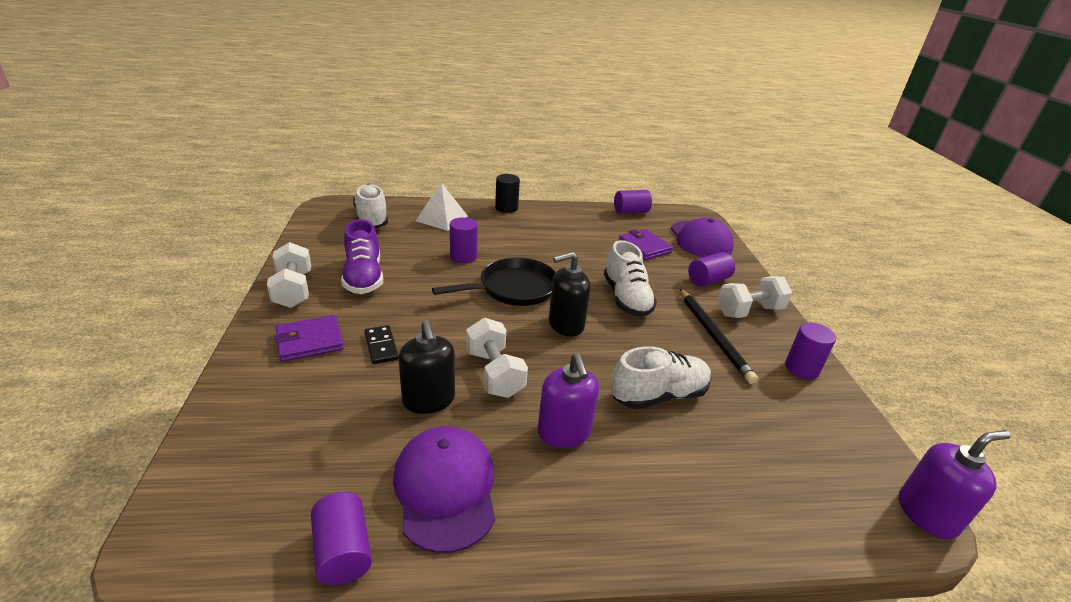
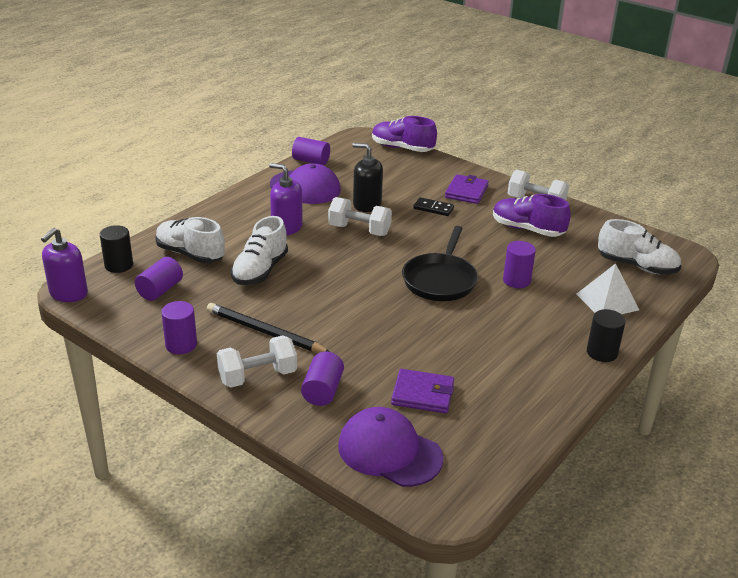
camera: 135 degrees right, 0 degrees up
(194, 465) = (402, 148): none -> purple shoe
(565, 324) = (368, 277): black soap dispenser -> none
(626, 298) = (360, 323): white shoe -> white shoe (190, 254)
(630, 211) = (511, 446): purple cylinder -> purple cylinder (160, 290)
(749, 311) = (257, 376): white dumbbell -> white dumbbell turned 45 degrees clockwise
(838, 521) = (119, 265): none -> black cylinder

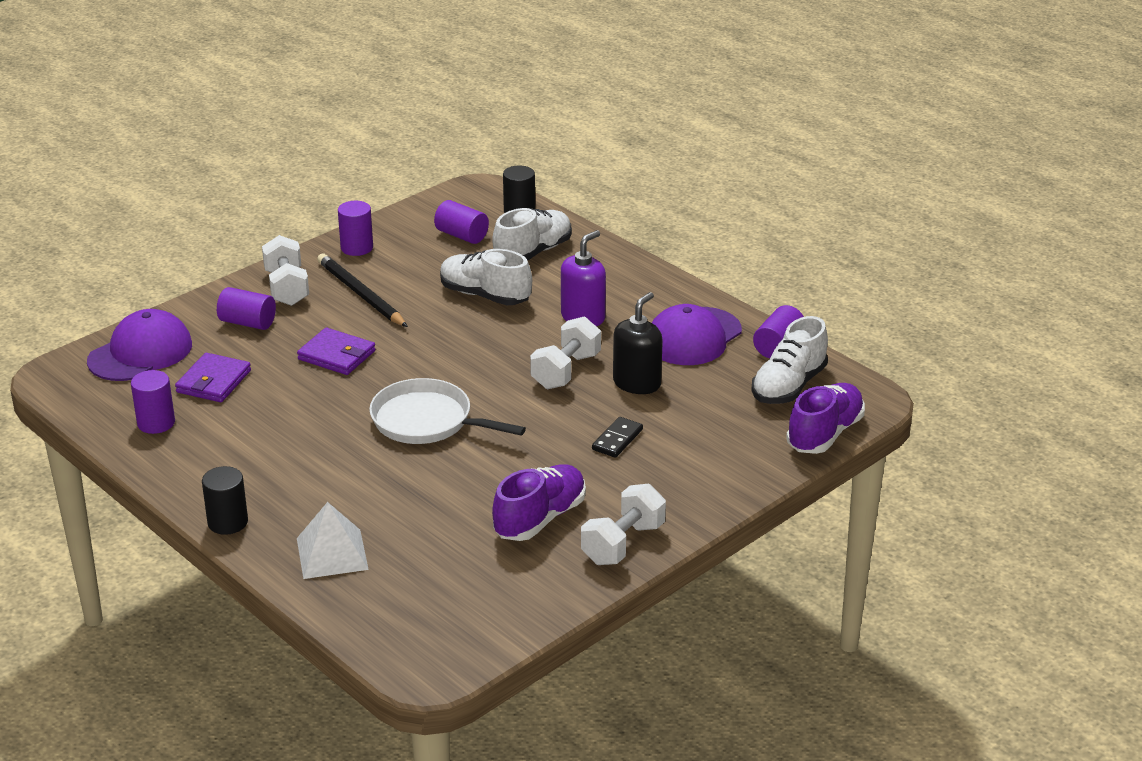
camera: 100 degrees right, 0 degrees up
(68, 294) = (470, 187): purple soap dispenser -> none
(265, 332) = (360, 294): black pencil -> black pencil turned 75 degrees counterclockwise
(440, 280) = (427, 421): black pan -> white pan
(466, 192) = (666, 478): purple wallet -> purple wallet (336, 355)
(516, 280) = (407, 483): purple cylinder -> purple cylinder (156, 423)
(637, 266) = (411, 606): white shoe -> white shoe (788, 386)

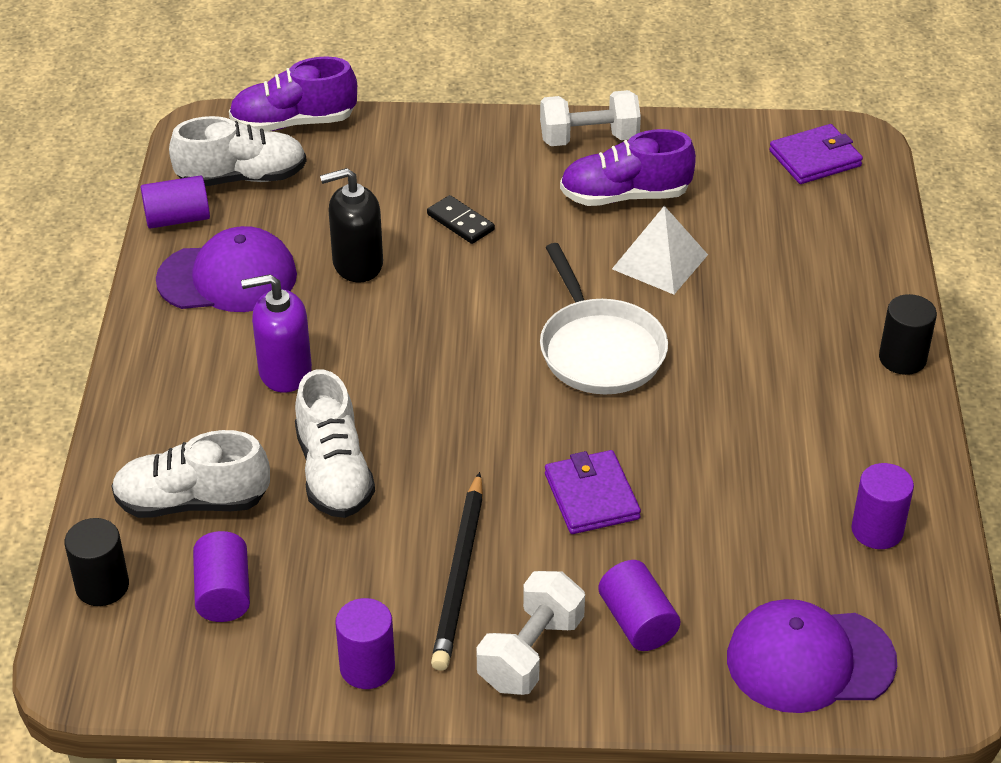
camera: 135 degrees left, 10 degrees up
(213, 381) = (762, 550): purple wallet -> purple wallet (815, 158)
(332, 553) = (835, 271): white pyramid -> white pyramid (660, 261)
(566, 371) = (398, 319): white dumbbell -> none
(617, 440) = (460, 222): black domino -> black domino turned 60 degrees clockwise

